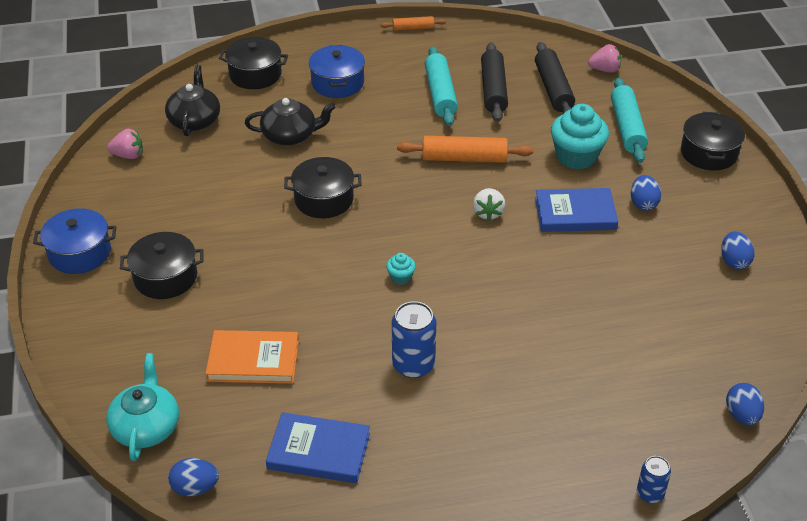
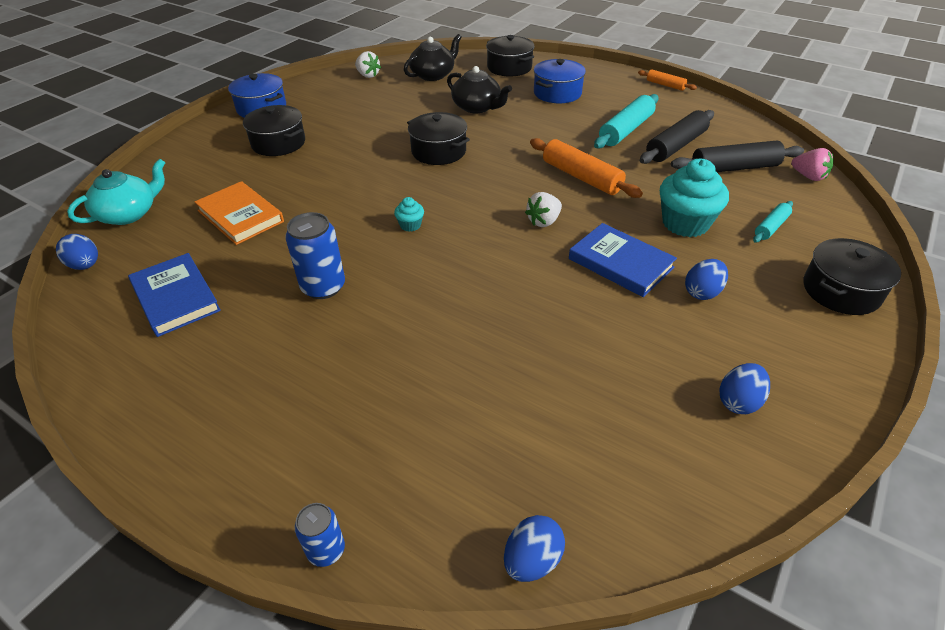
camera: 45 degrees right, 0 degrees up
(128, 155) = (368, 75): pink strawberry -> white strawberry
(553, 89) = (734, 168): black rolling pin -> black rolling pin turned 45 degrees clockwise
(627, 127) = (771, 227): turquoise rolling pin -> turquoise rolling pin, size x0.55

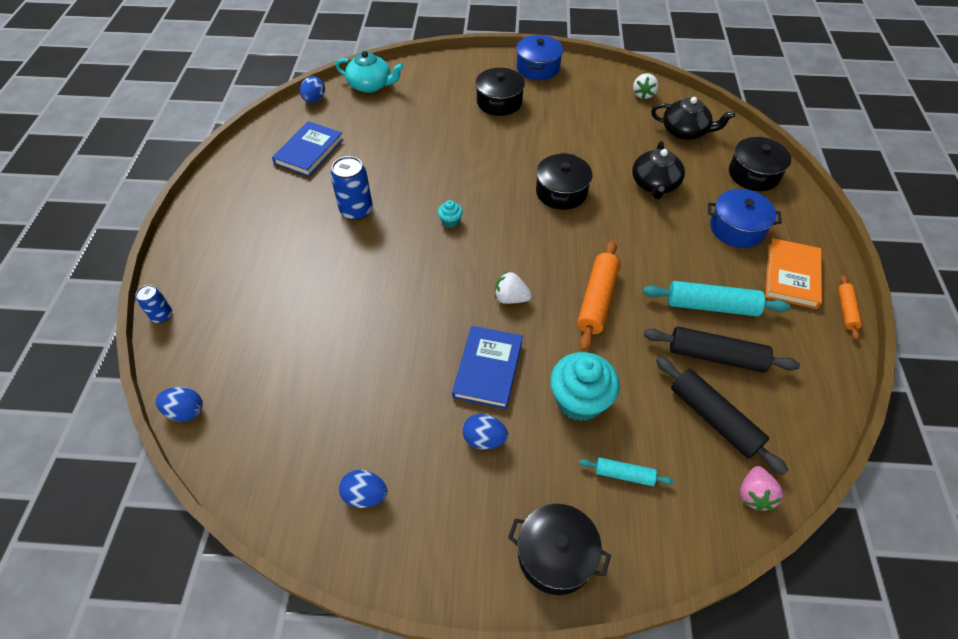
camera: 60 degrees right, 10 degrees up
(240, 216) = (402, 133): orange book -> orange book (791, 276)

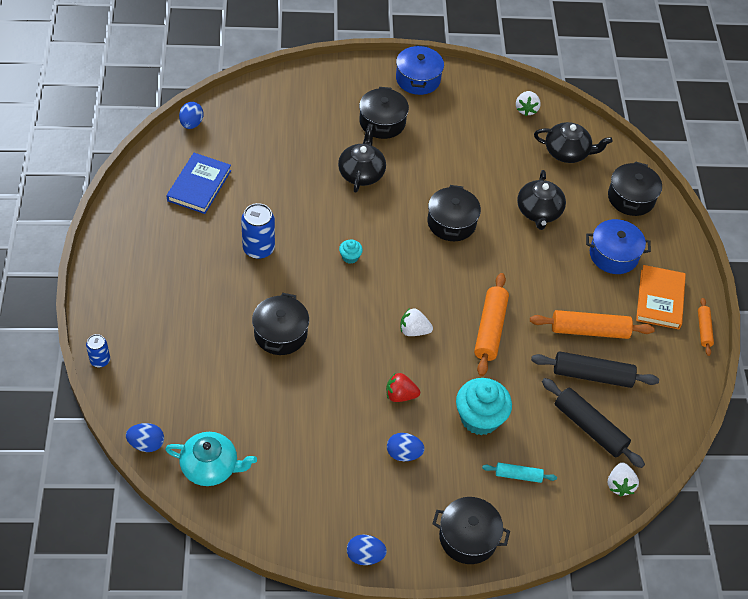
camera: 10 degrees left, 0 degrees up
(363, 295) = (280, 333): none -> black pot
(365, 495) = (313, 502): blue egg -> blue egg (365, 556)
(371, 85) = (247, 104): turquoise teapot -> turquoise teapot (210, 467)
(473, 144) = (361, 173): none -> black teapot
(488, 369) = (400, 395): blue book -> red strawberry
(711, 306) = (589, 330): turquoise rolling pin -> orange rolling pin
(754, 494) = (619, 485): pink strawberry -> white strawberry

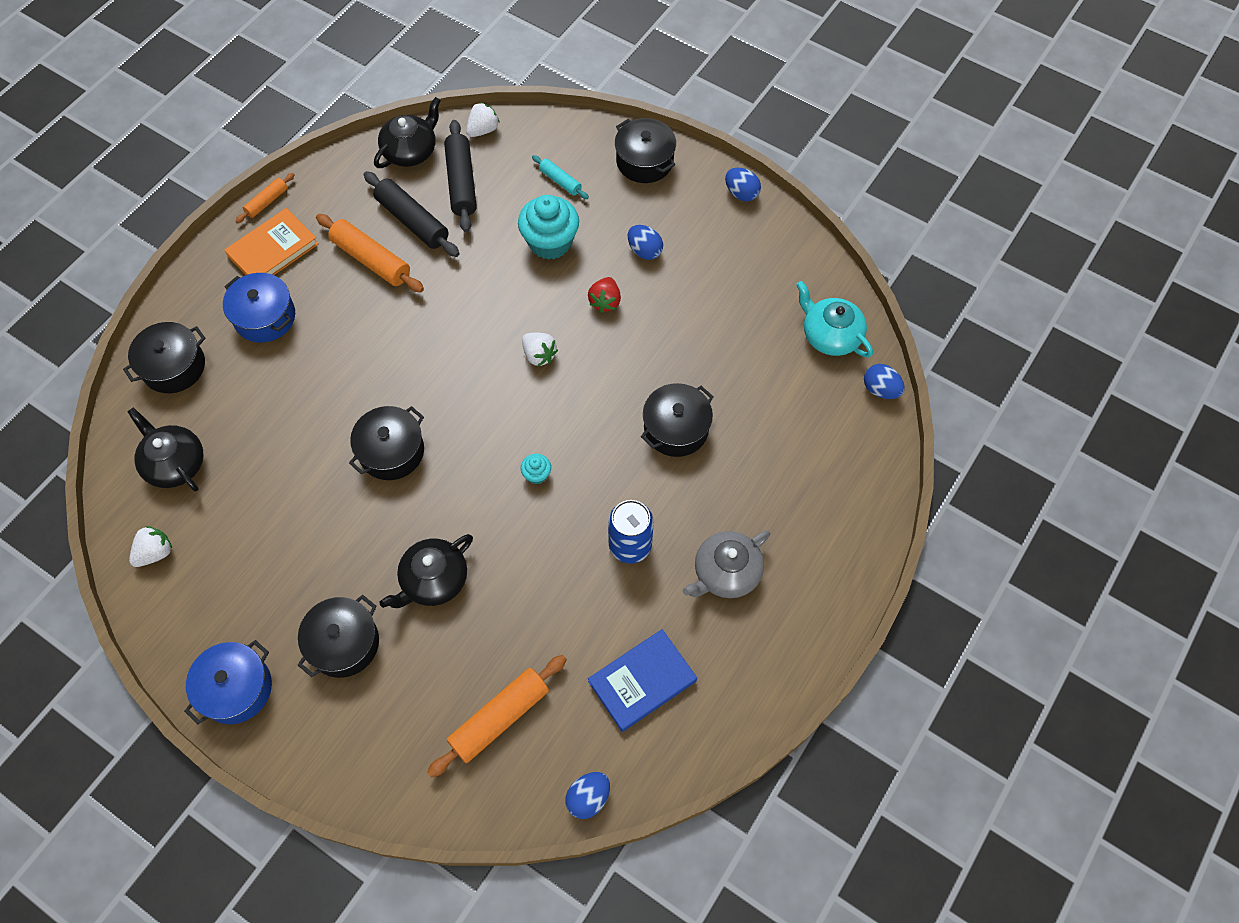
camera: 140 degrees left, 10 degrees up
(100, 360) = (884, 506): blue can -> none
(186, 264) = (725, 572): none -> grey teapot
(400, 395) = (605, 301): red strawberry -> red strawberry turned 60 degrees clockwise
(490, 329) = (463, 314): orange rolling pin -> orange rolling pin (499, 718)
(539, 211) = (286, 409): black teapot -> black teapot (411, 151)

